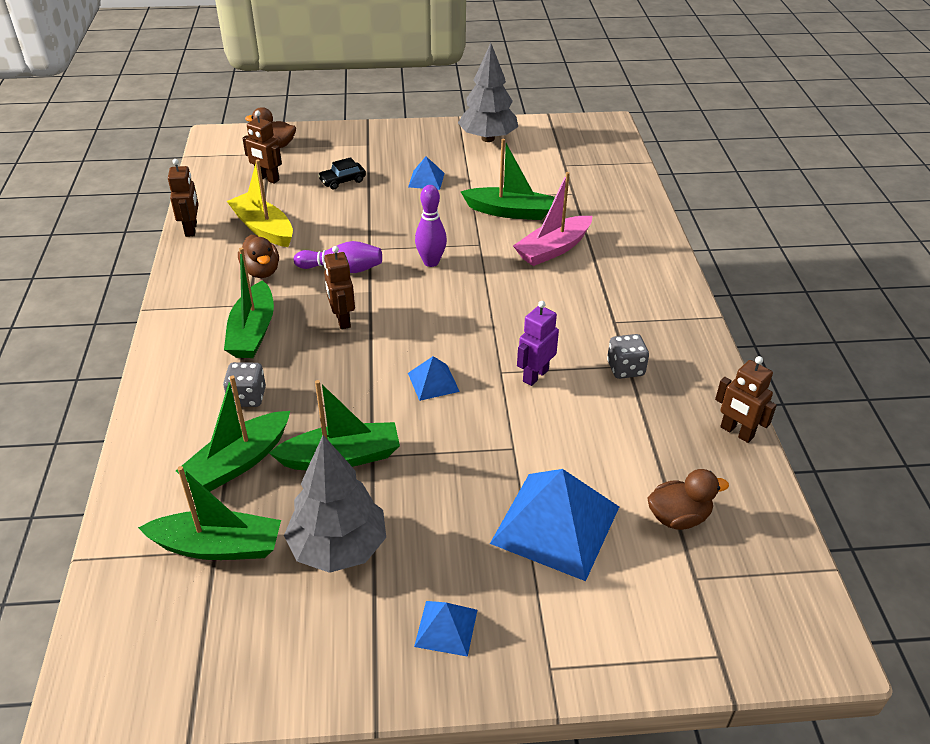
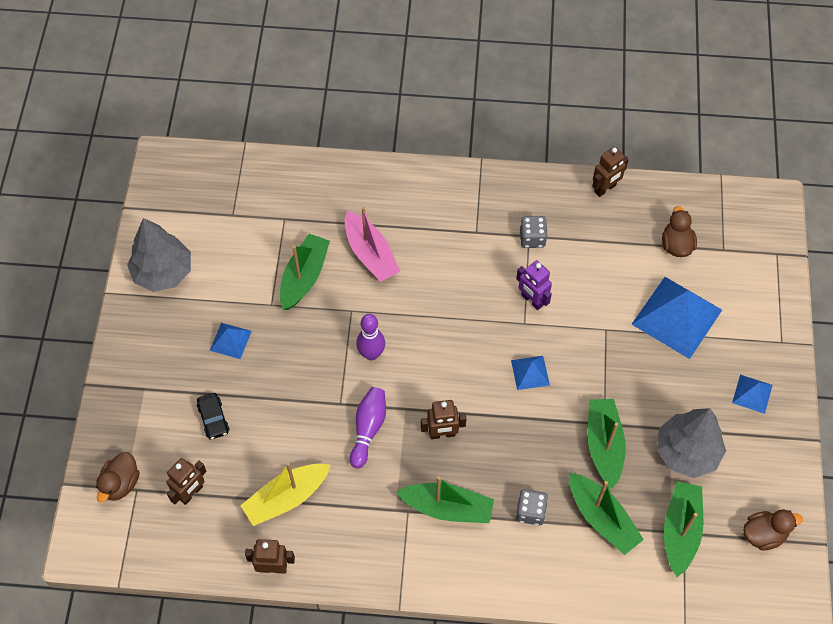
camera: 80 degrees left, 20 degrees up
(261, 271) = (359, 500): brown duck -> brown duck (763, 534)

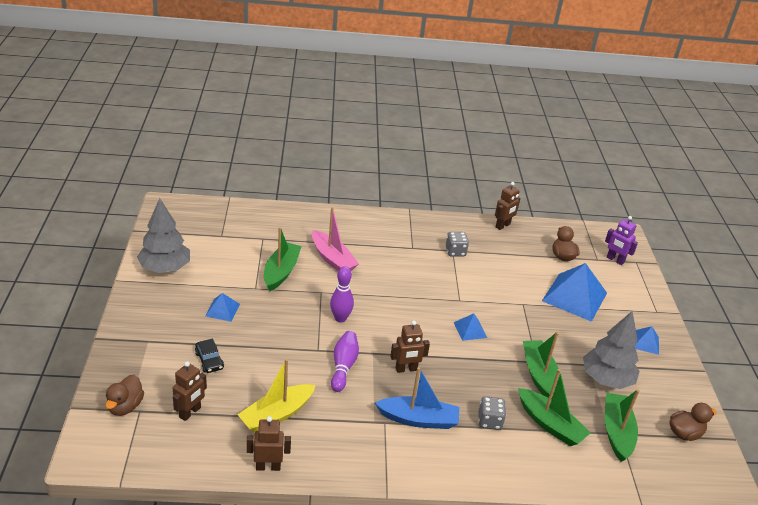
camera: 10 degrees left, 25 degrees down
(447, 508) = (418, 419): green boat -> blue boat
(532, 300) = (462, 286): purple robot -> purple robot (615, 260)

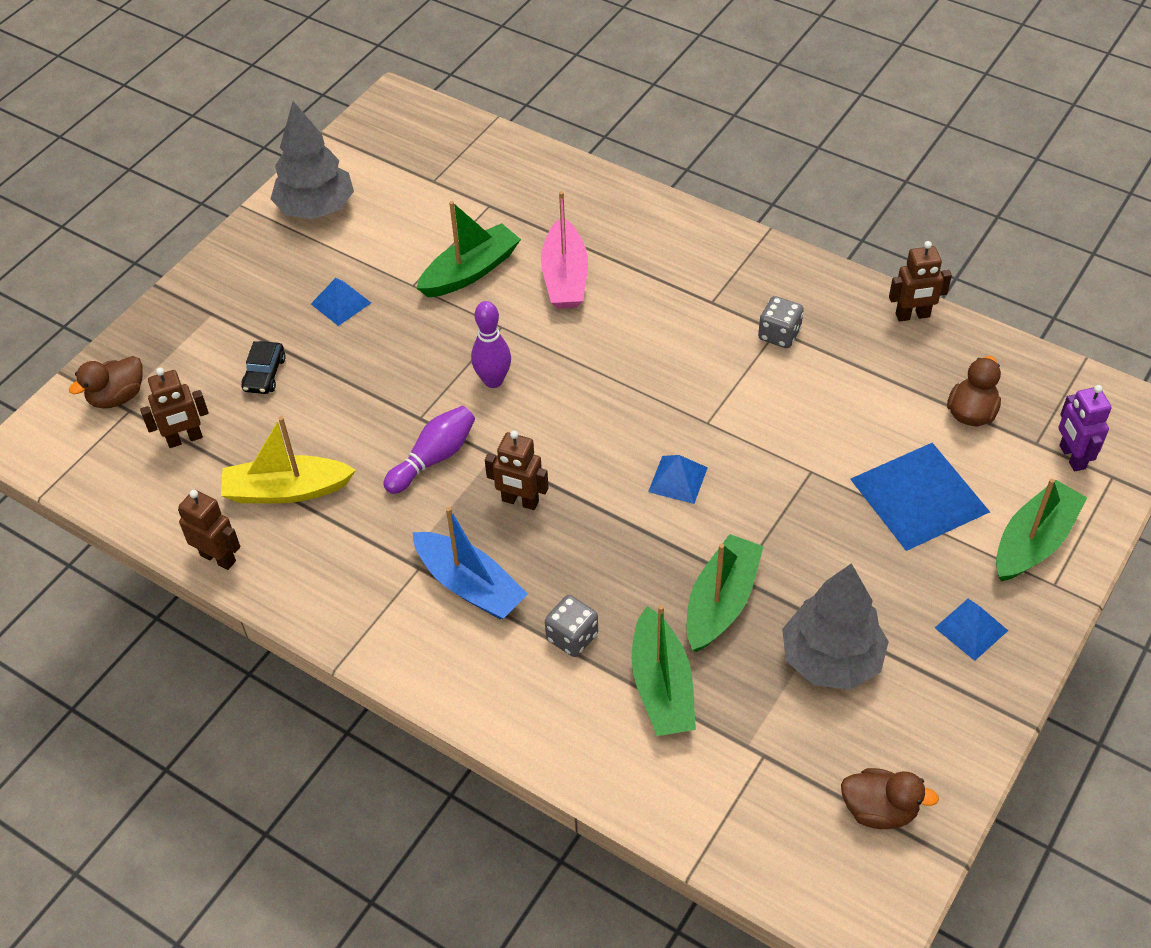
camera: 40 degrees right, 15 degrees up
(617, 432) = (761, 750): green boat -> green boat (1034, 541)

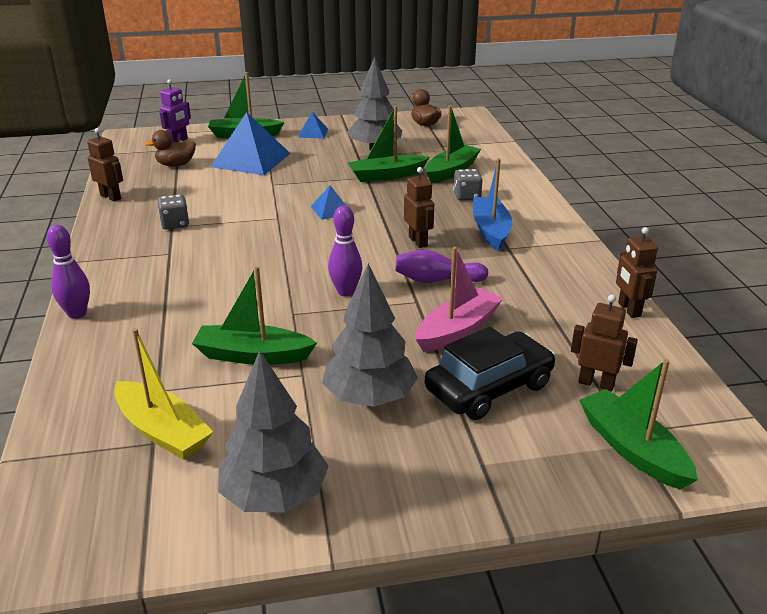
camera: 135 degrees left, 20 degrees down
(117, 397) = (632, 449): brown duck -> green boat
(264, 374) = (489, 387): black car -> black car, size x2.01
(286, 490) = (548, 315): yellow boat -> yellow boat (162, 431)
(341, 303) = (369, 398): blue pyramid -> grey tree
(565, 277) = (208, 313): pink boat -> pink boat (457, 330)
(656, 204) = (77, 314): none -> purple bowling pin

